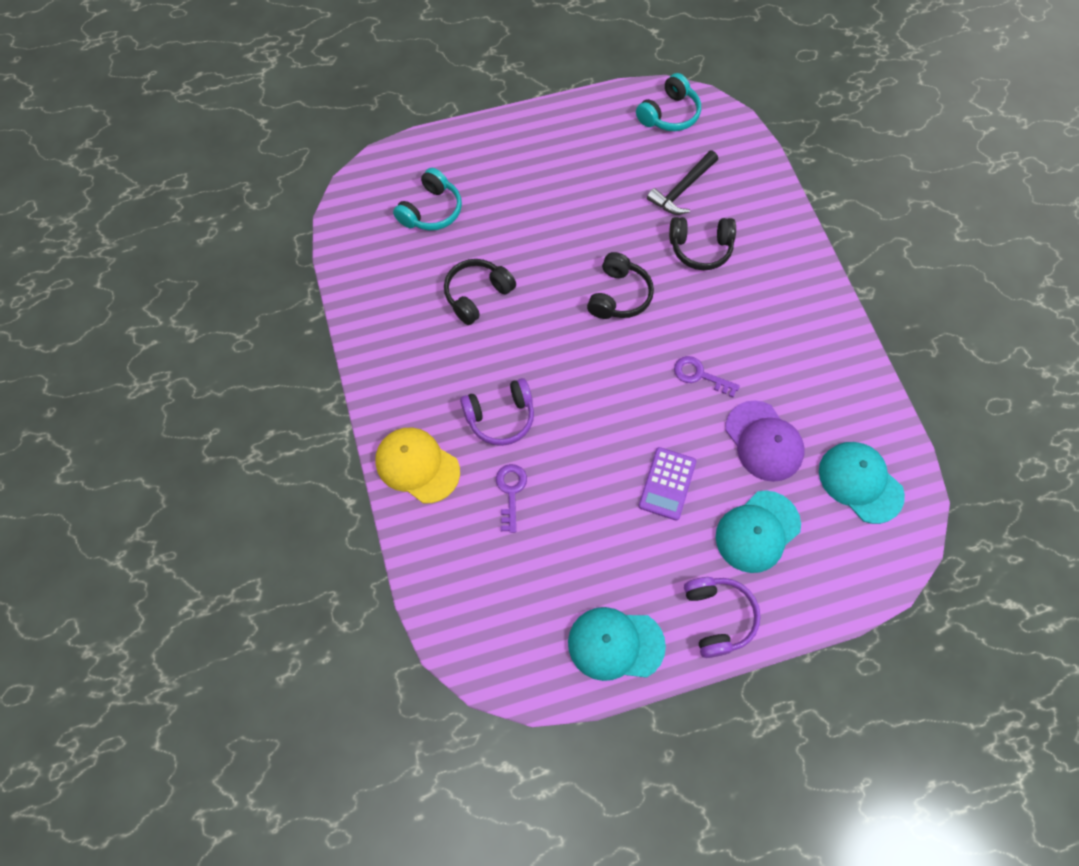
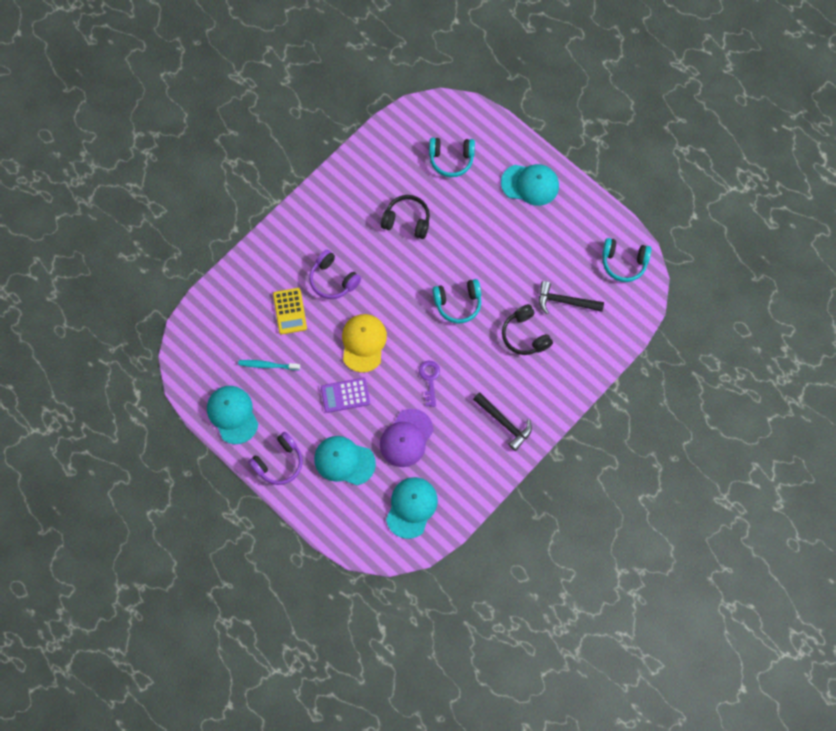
camera: 60 degrees right, 5 degrees up
(417, 466) = (276, 252): yellow cap -> yellow cap (363, 343)
(511, 492) = (290, 311): purple key -> yellow calculator
(518, 151) = (530, 184): none -> turquoise cap
(570, 559) = (267, 365): none -> turquoise toothbrush
(618, 295) = (458, 303): black headphones -> turquoise headphones
(799, 324) = (504, 423): none -> black hammer

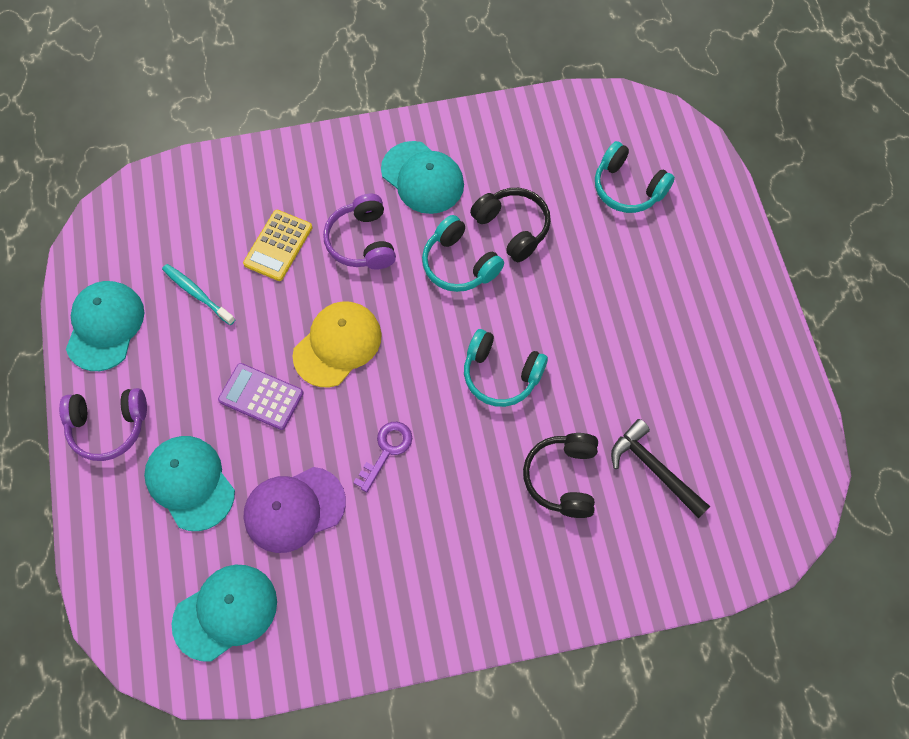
camera: 35 degrees right, 5 degrees down
(504, 423) = (443, 583): black hammer -> none
(530, 184) = (714, 282): turquoise cap -> turquoise cap (422, 178)
(623, 262) = (779, 470): turquoise headphones -> turquoise headphones (459, 264)

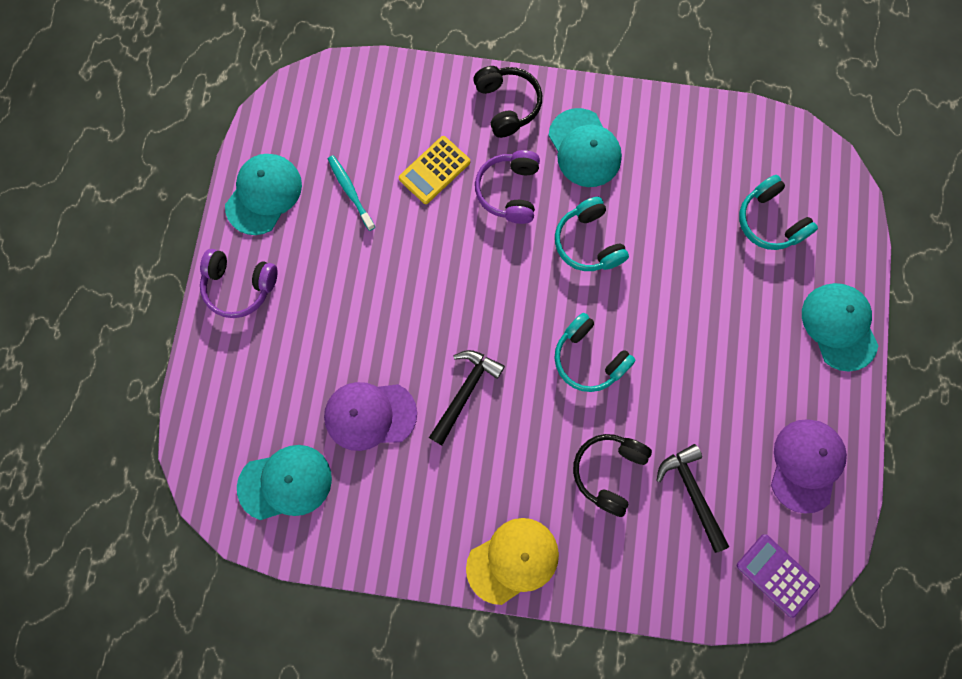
camera: 20 degrees right, 10 degrees up
(190, 483) = (291, 360): turquoise cap -> turquoise cap (839, 326)
(261, 396) = (375, 305): purple calculator -> purple calculator (777, 575)
(337, 345) = (455, 281): yellow cap -> yellow cap (513, 560)
(386, 450) = (465, 391): purple key -> black hammer
(512, 228) = (648, 224): black headphones -> black headphones (507, 105)
(753, 402) = (806, 465): none -> purple cap

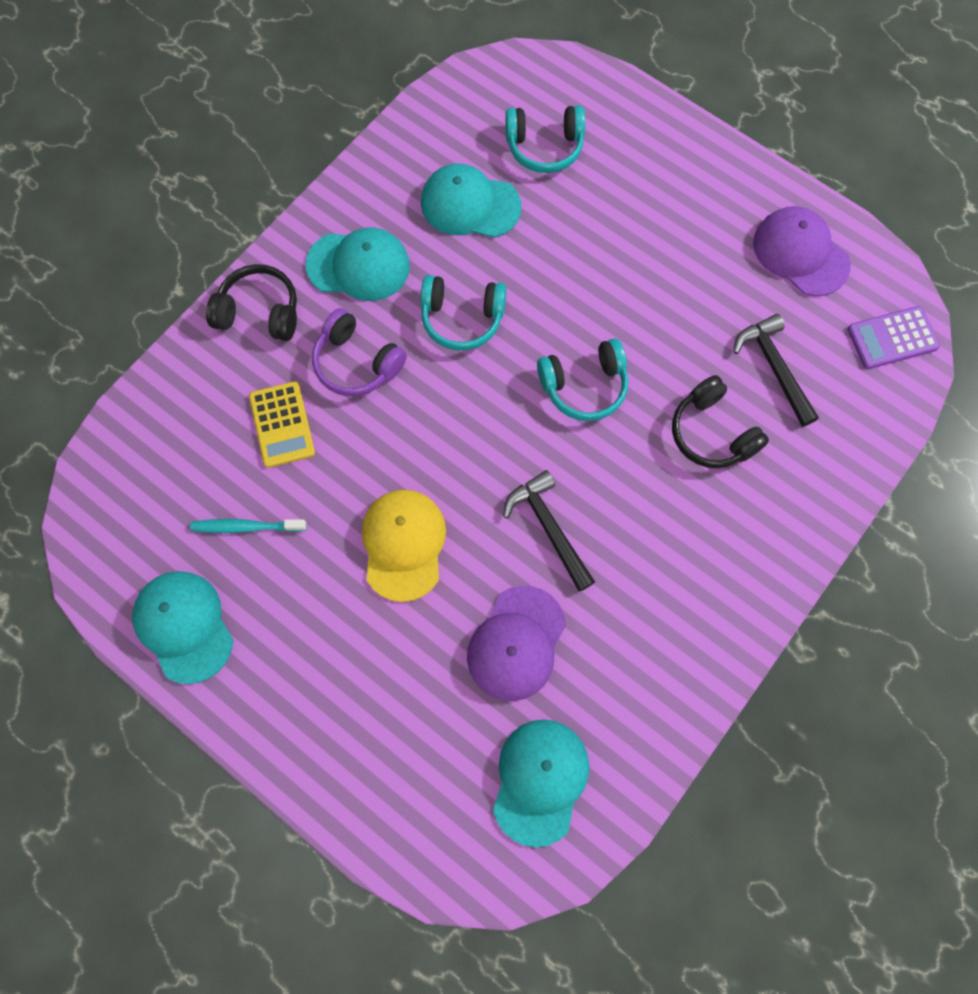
camera: 60 degrees left, 5 degrees down
(240, 286) = (276, 712): purple headphones -> none
(513, 560) = (754, 577): yellow cap -> yellow cap (403, 544)
(692, 492) = (774, 367): black hammer -> black hammer turned 60 degrees clockwise
(839, 326) = (684, 150): turquoise cap -> turquoise cap (470, 205)

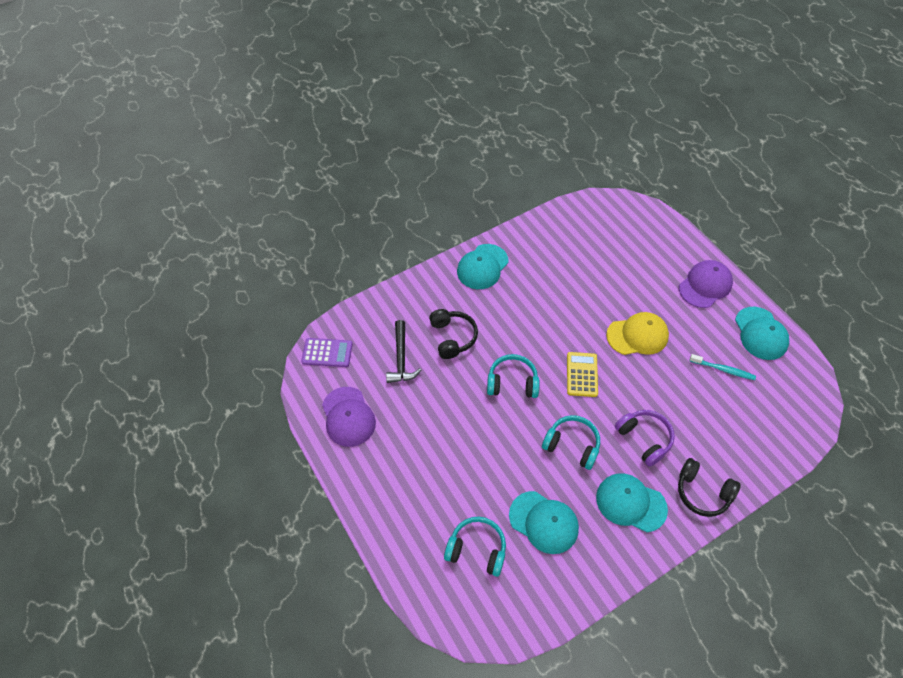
camera: 160 degrees left, 15 degrees down
(282, 424) = (696, 417): yellow calculator -> yellow calculator (582, 374)
(403, 544) = (637, 335): yellow cap -> yellow cap turned 120 degrees counterclockwise
(516, 643) = (591, 278): purple cap -> purple cap (705, 285)
(540, 781) = (596, 227): turquoise cap -> turquoise cap (482, 267)
(548, 527) = (558, 320): black hammer -> none

